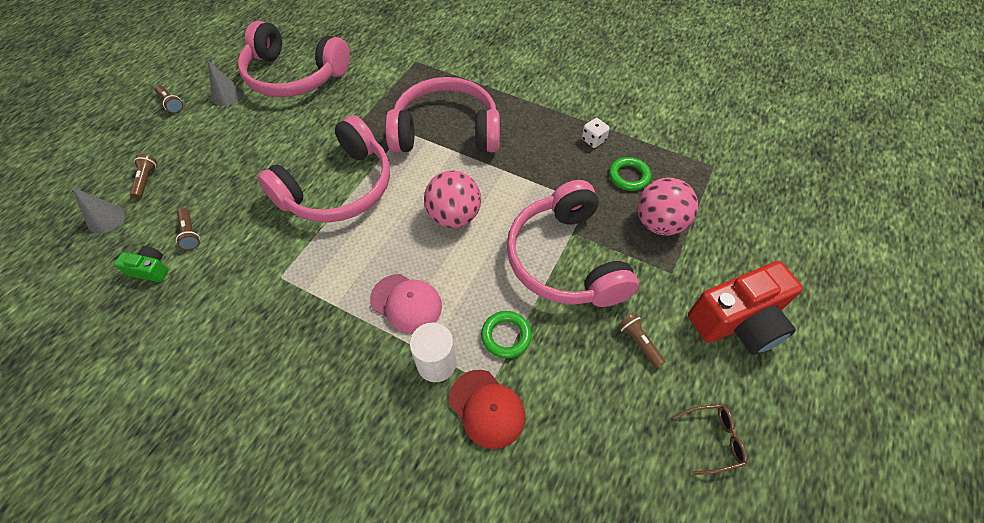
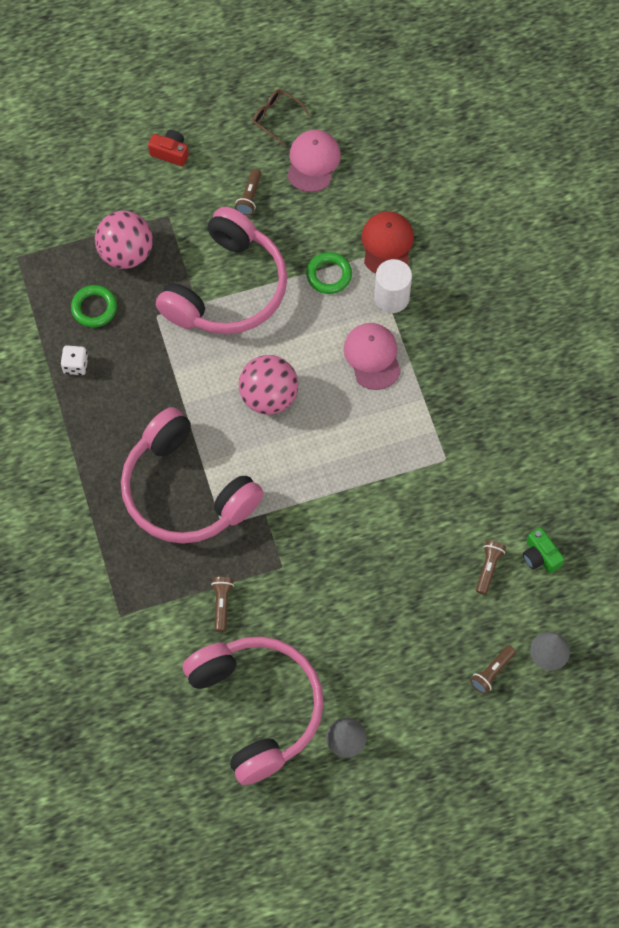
camera: 135 degrees left, 10 degrees up
(171, 103) = (408, 776): brown flashlight -> brown flashlight (222, 604)
(338, 188) = (334, 510): pink headphones -> none
(632, 427) = (313, 162): none -> pink cap
(738, 321) = (170, 152): red camera -> red camera, size x0.46

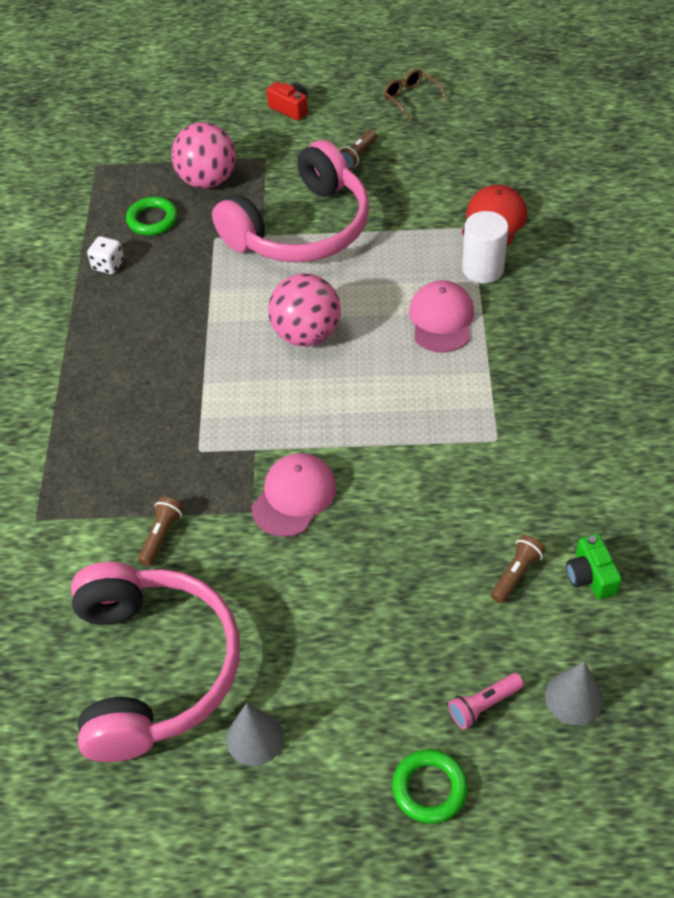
camera: 20 degrees right, 15 degrees down
(186, 491) = (172, 406): pink headphones -> none
(313, 162) = (436, 139): pink cap -> pink cap (294, 497)
(329, 275) = (418, 236): green ring -> green ring (429, 788)
(492, 672) = (483, 705): brown flashlight -> pink flashlight

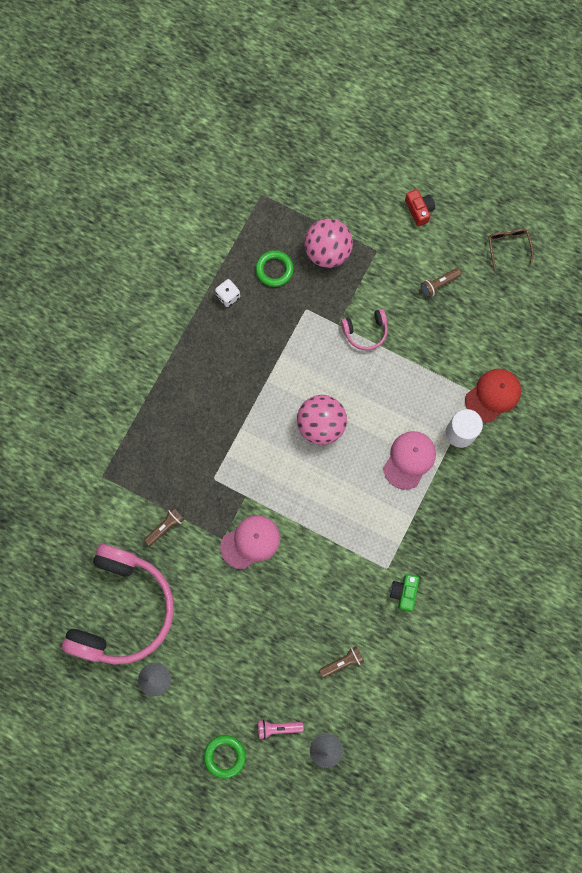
camera: 25 degrees right, 25 degrees up
(301, 228) = (365, 332): pink headphones -> pink headphones, size x0.42
(590, 576) = (381, 686): green camera -> green camera (404, 592)

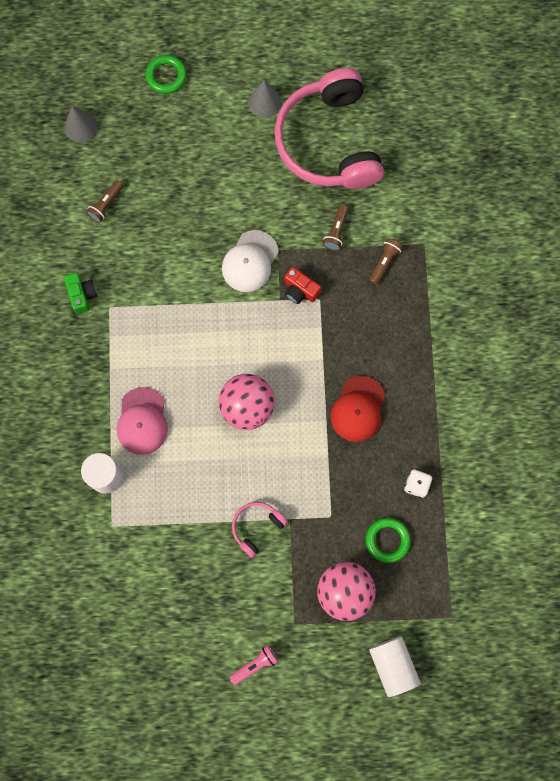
camera: 150 degrees right, 0 degrees up
(250, 542) = (250, 261): pink cap -> white cap
(278, 728) = (133, 122): pink flashlight -> pink flashlight (255, 665)
(323, 186) = (393, 665): none -> white cylinder
(419, 210) = (275, 698): red camera -> red camera (300, 290)
(439, 284) = (209, 623): brown flashlight -> brown flashlight (384, 262)
(493, 395) = (92, 534): red cap -> red cap (358, 409)
(508, 246) = (157, 711): brown glasses -> none

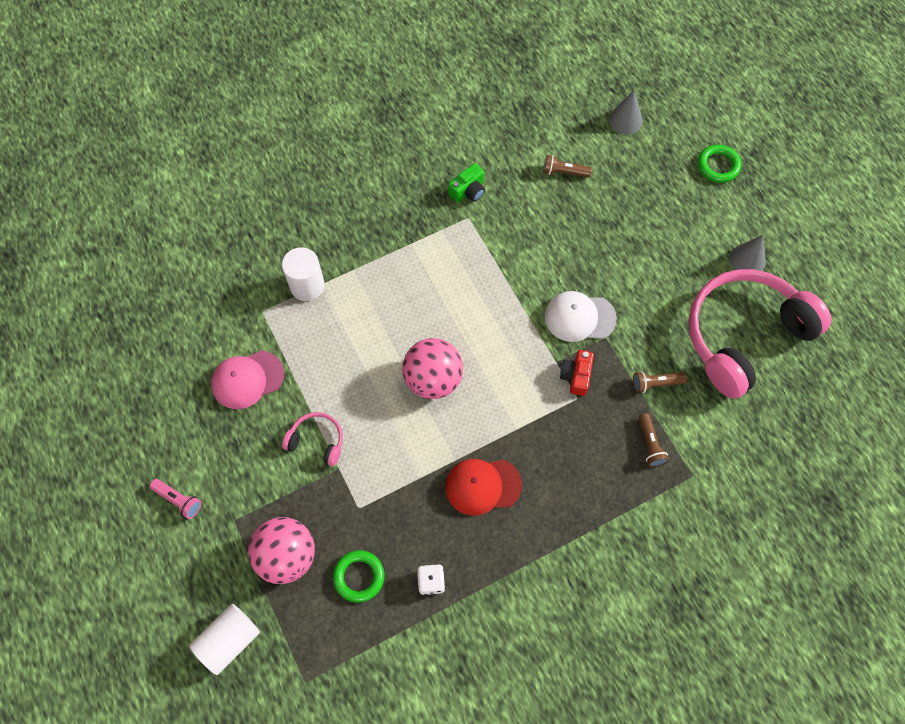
camera: 65 degrees right, 10 degrees down
(142, 421) = (374, 293): pink cap -> pink cap (247, 379)
(384, 262) = (650, 444): brown flashlight -> brown flashlight turned 75 degrees clockwise

